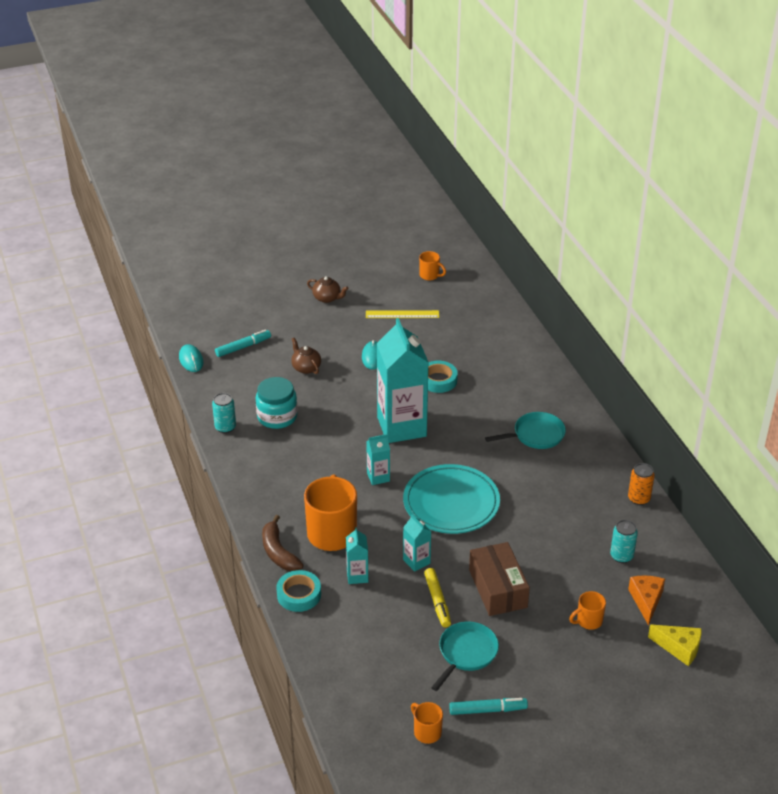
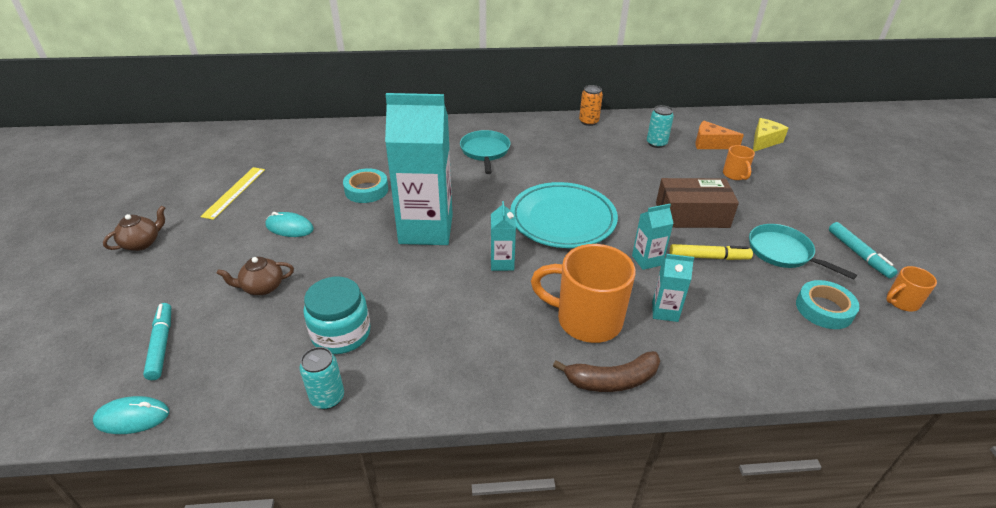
camera: 75 degrees left, 0 degrees up
(299, 594) = (694, 373): turquoise tape -> turquoise tape (824, 309)
(430, 275) = (188, 161): orange mug -> none
(487, 710) = (858, 254): turquoise marker -> turquoise marker turned 150 degrees clockwise

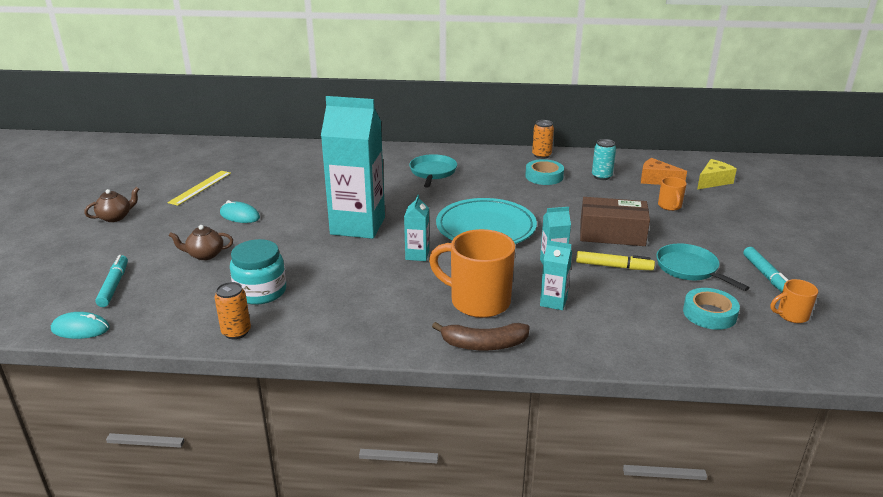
camera: 10 degrees right, 10 degrees down
(327, 398) = (236, 332): turquoise can -> orange can
(366, 190) = (314, 194): turquoise tape -> turquoise tape (544, 176)

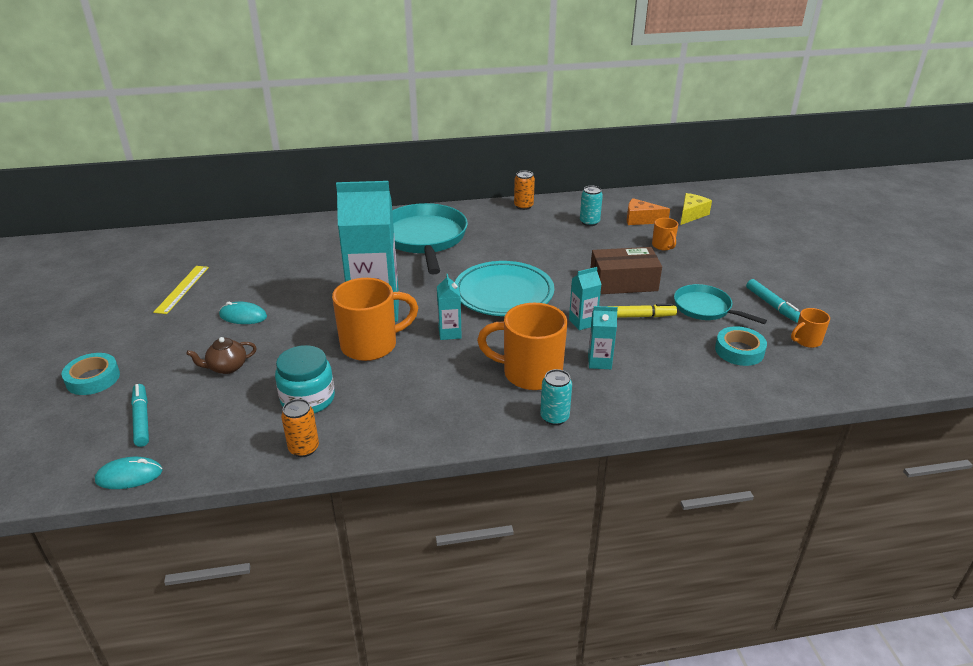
camera: 15 degrees left, 5 degrees up
(115, 217) = (101, 338): brown teapot -> none
(340, 255) = (371, 345): none -> orange mug
(433, 172) = (424, 239): turquoise pan -> turquoise pan, size x1.79
(484, 344) = (554, 417): brown banana -> turquoise can
(544, 176) = (535, 229): turquoise tape -> turquoise tape (93, 378)

